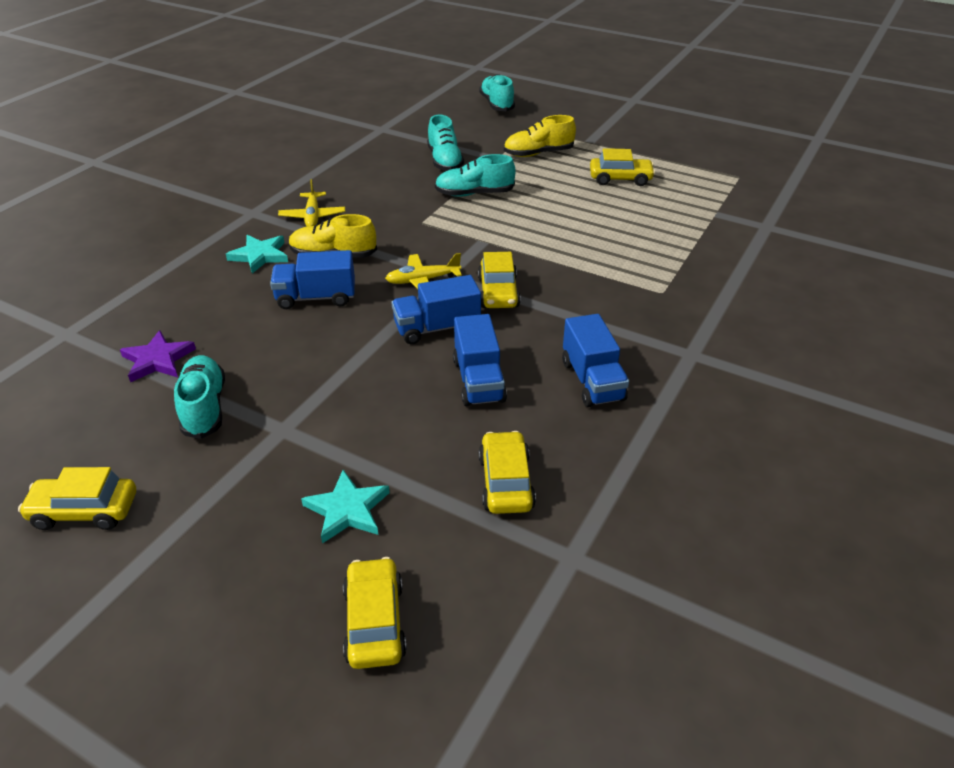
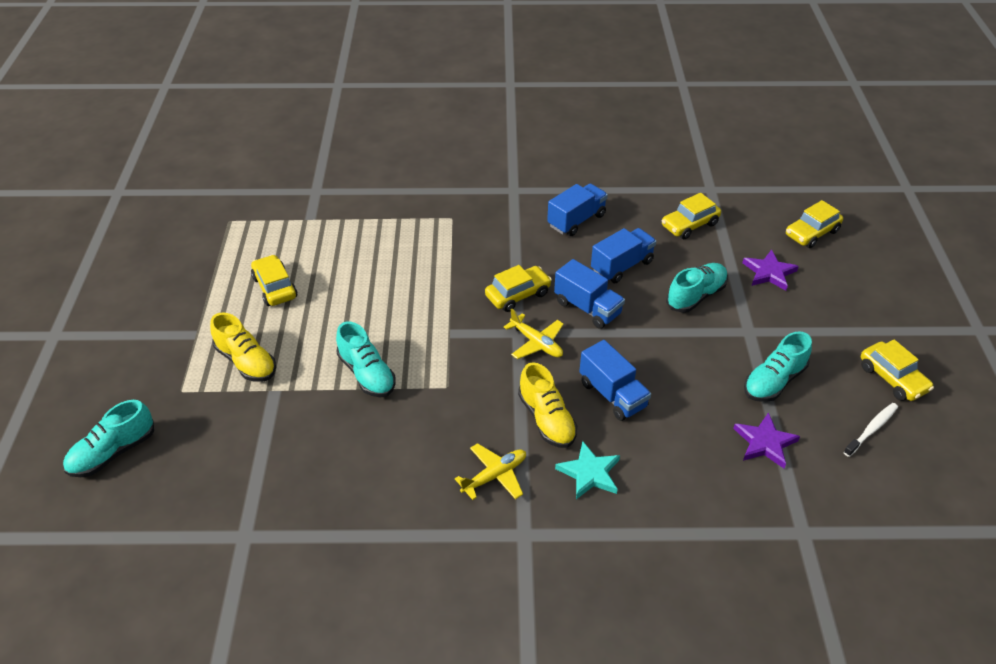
camera: 120 degrees left, 5 degrees up
(67, 444) = (871, 429): none -> white toothbrush
(347, 509) = (769, 273): turquoise star -> purple star
(445, 161) = (306, 429): turquoise shoe -> turquoise shoe (696, 296)

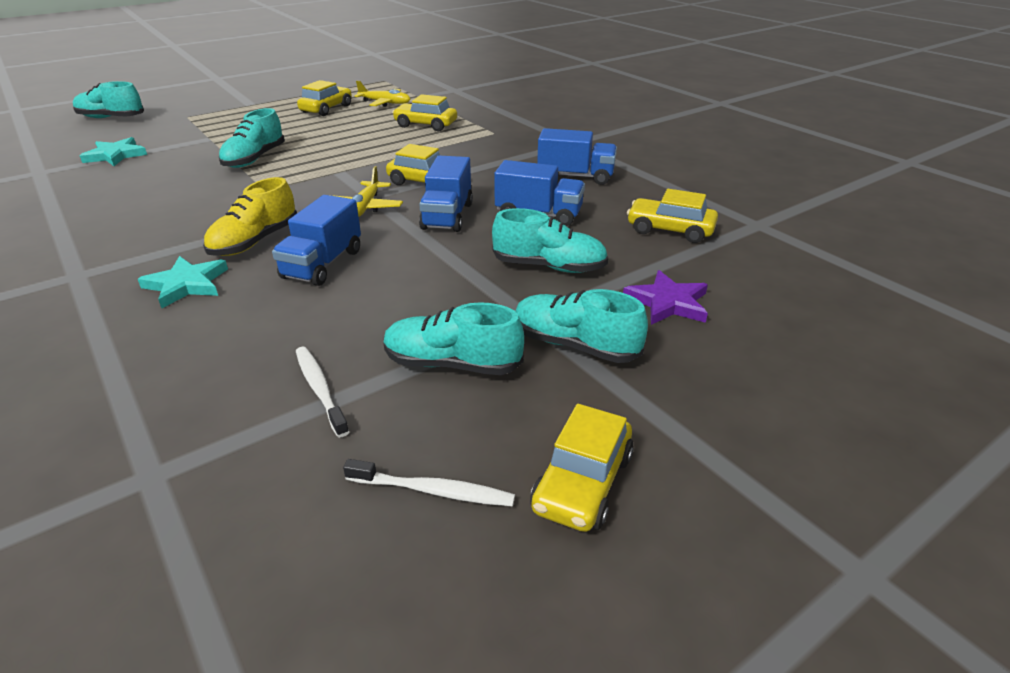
camera: 55 degrees right, 10 degrees down
(246, 362) = (234, 123): yellow shoe -> none
(253, 468) = (115, 155): none -> turquoise star
(495, 476) = (155, 240): yellow plane -> yellow plane (385, 103)
(764, 443) = (320, 389): purple star -> white toothbrush
(786, 327) = (575, 345): none -> turquoise shoe
(811, 233) = (805, 313): yellow car -> yellow car (425, 125)

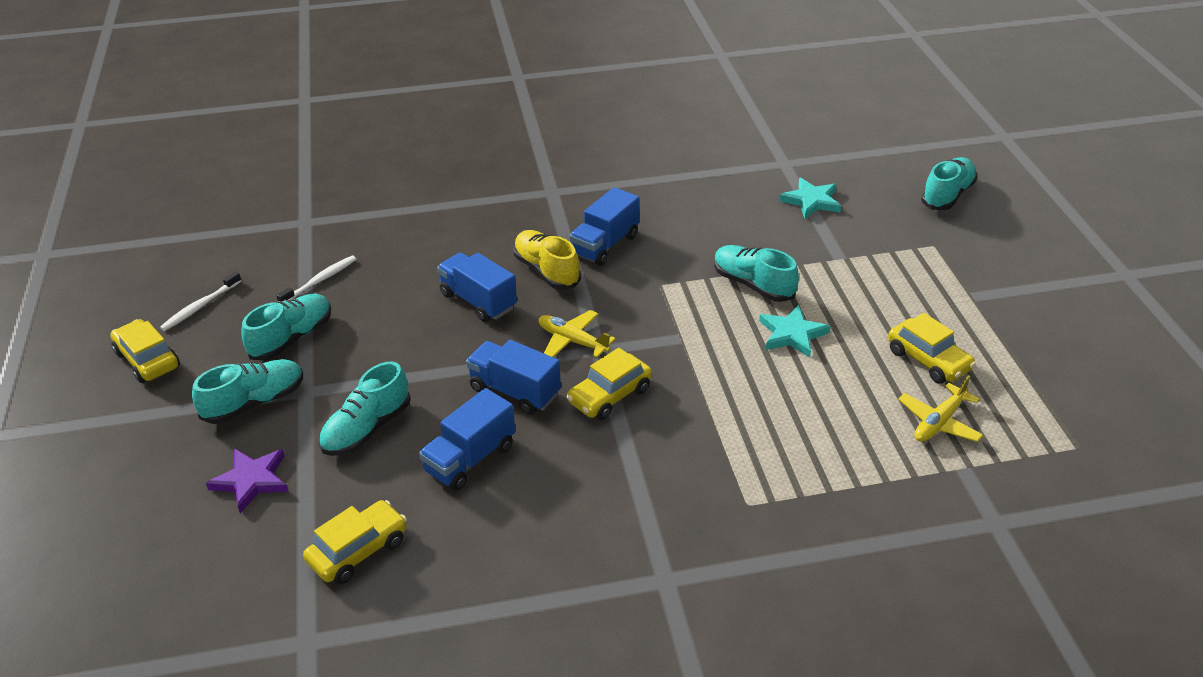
camera: 115 degrees right, 5 degrees up
(186, 284) = (498, 236): turquoise star -> turquoise star (792, 334)
(320, 389) = (320, 280): white toothbrush -> white toothbrush turned 45 degrees counterclockwise
(425, 125) = (814, 442): yellow car -> none
(575, 176) = (546, 530): blue truck -> blue truck (605, 245)

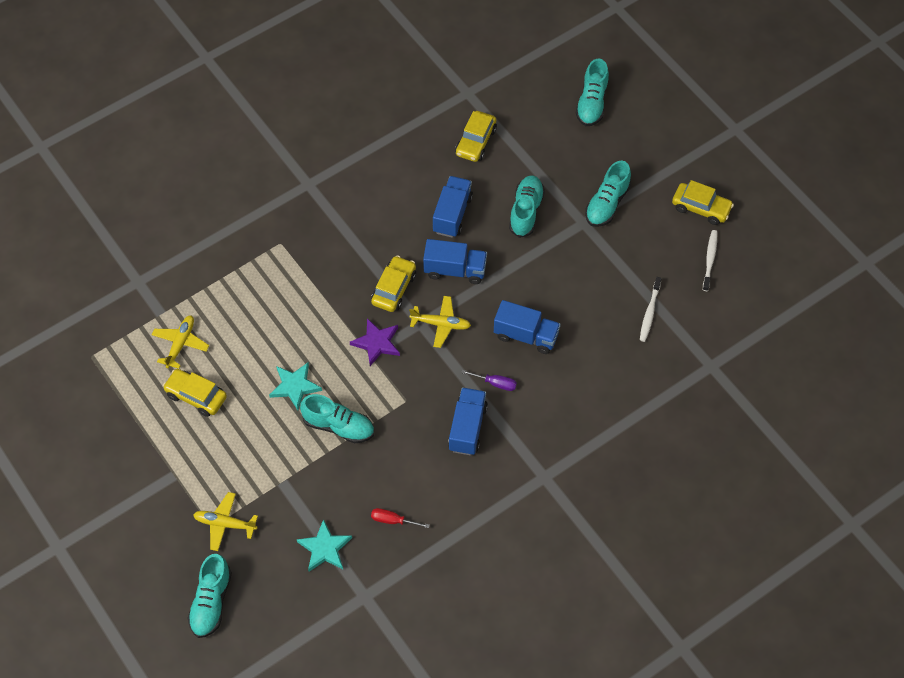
camera: 155 degrees right, 20 degrees up
(251, 480) = (564, 157): purple star -> purple star (377, 343)
(292, 338) = (626, 257): turquoise shoe -> turquoise shoe (592, 103)
(546, 271) = (495, 383): yellow shoe -> purple screwdriver
(729, 202) = (393, 520): none -> red screwdriver
(918, 243) = (225, 524): none -> yellow plane

